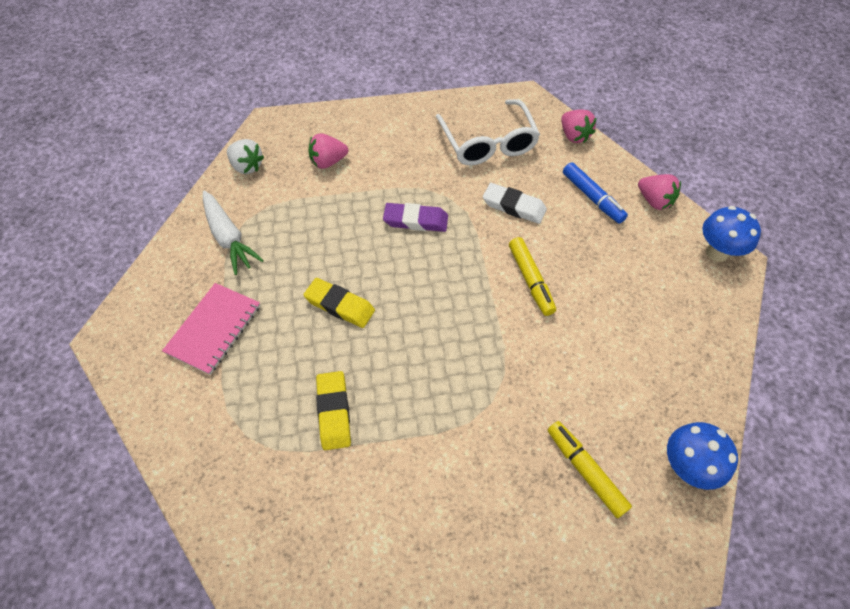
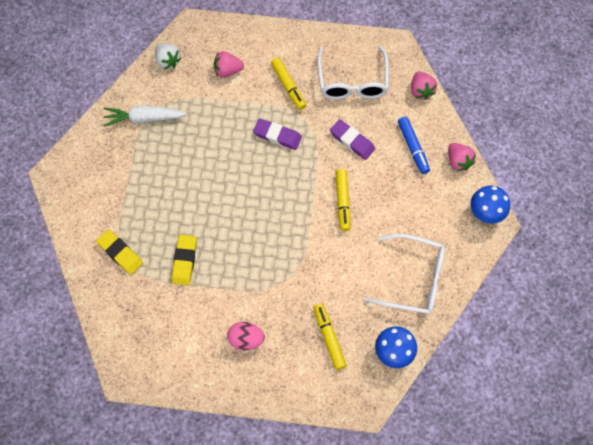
camera: 15 degrees right, 10 degrees up
(214, 329) = (121, 185): pink notebook -> none
(229, 238) = (143, 118): white carrot -> white carrot turned 105 degrees clockwise
(340, 305) = (207, 189): yellow eraser -> yellow eraser (120, 253)
(411, 163) = (288, 87): none -> yellow marker
(462, 507) = (246, 339): none -> pink egg
(514, 206) = (352, 141): white eraser -> purple eraser
(667, 356) = (413, 279): none -> white glasses

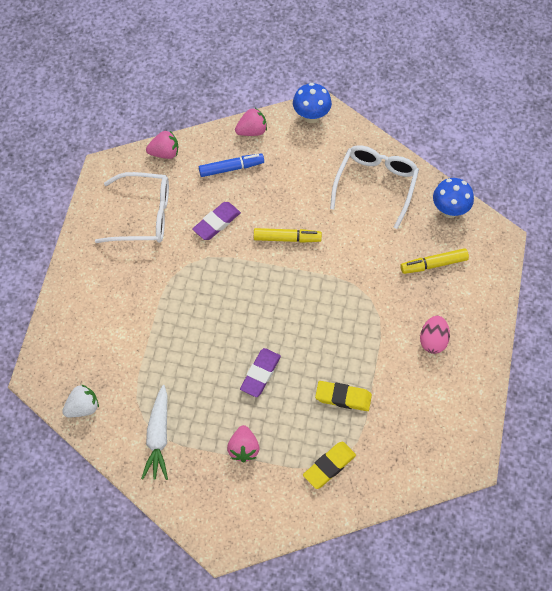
camera: 85 degrees left, 5 degrees down
(228, 71) = (108, 341): pink strawberry -> pink strawberry (243, 448)
(277, 136) = (201, 295): purple eraser -> purple eraser (260, 374)
(288, 87) = (139, 279): yellow marker -> none

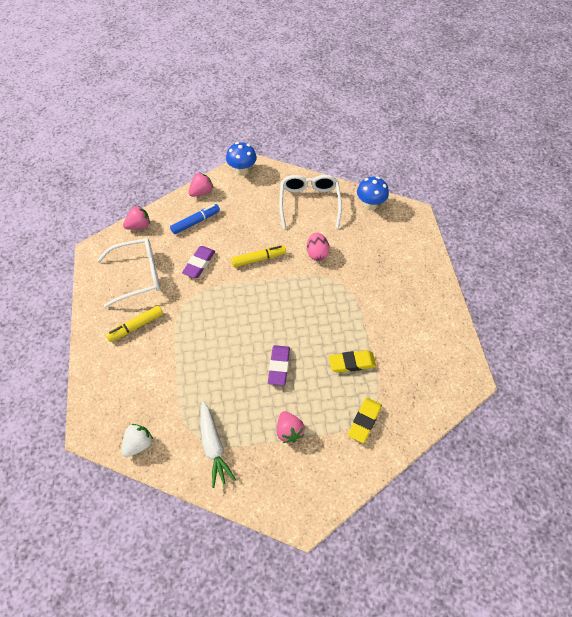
camera: 20 degrees left, 5 degrees down
(433, 264) = (376, 244): yellow marker -> yellow marker (136, 326)
(433, 340) = (400, 298): pink egg -> pink egg (317, 253)

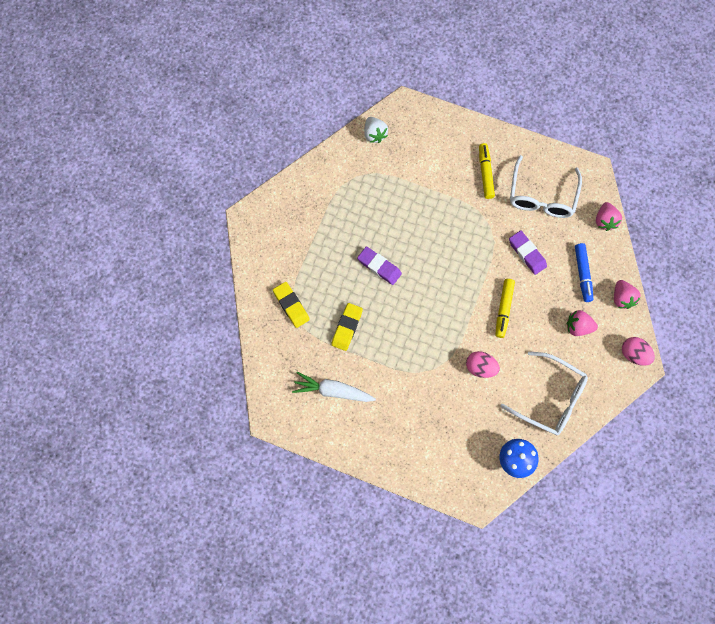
camera: 120 degrees right, 15 degrees up
(213, 447) = (340, 184): white carrot -> white carrot (332, 390)
(242, 171) = (634, 354): blue mushroom -> pink egg
(289, 431) = (318, 244): pink strawberry -> pink strawberry (578, 327)

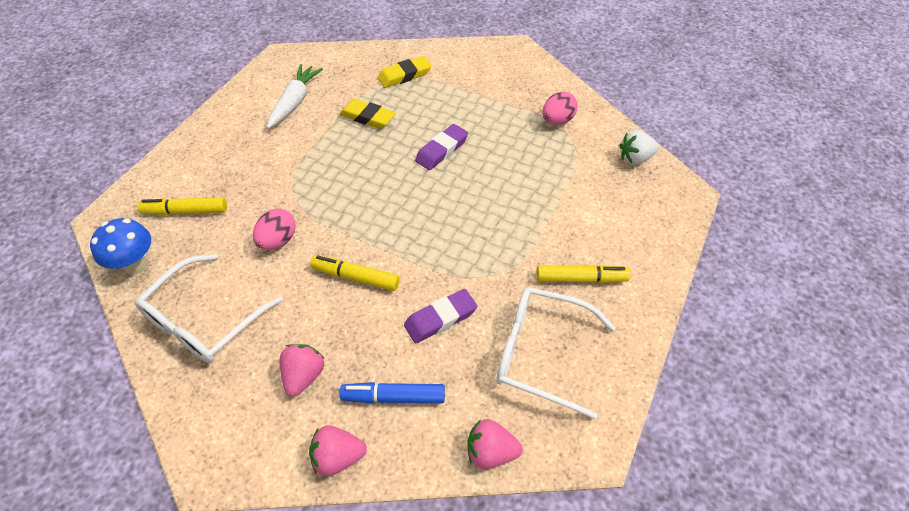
camera: 95 degrees right, 20 degrees down
(462, 442) = (185, 211): none -> yellow marker
(634, 354) = (231, 460): pink egg -> pink egg (557, 120)

